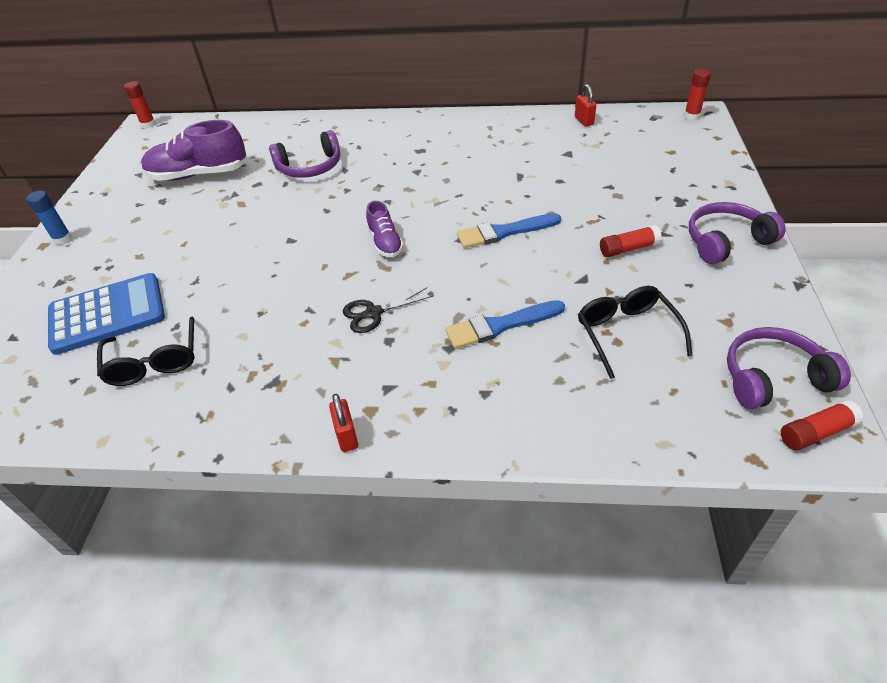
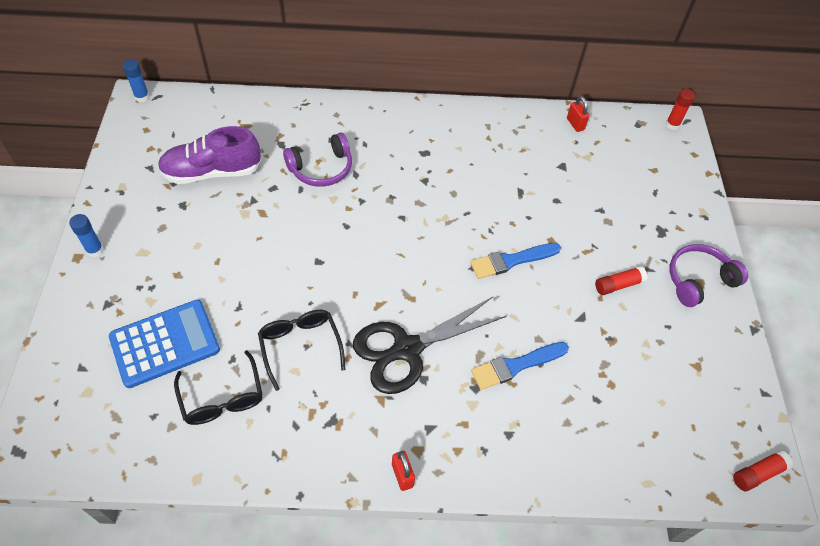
camera: 10 degrees left, 10 degrees up
(148, 124) = (142, 97): red glue stick -> blue glue stick
(373, 313) = (407, 349): black scissors -> black scissors, size x2.01
(385, 243) = (406, 269): purple shoe -> none
(627, 334) = (619, 377): black glasses -> black glasses (300, 346)
(773, 378) = (730, 423): purple headphones -> none

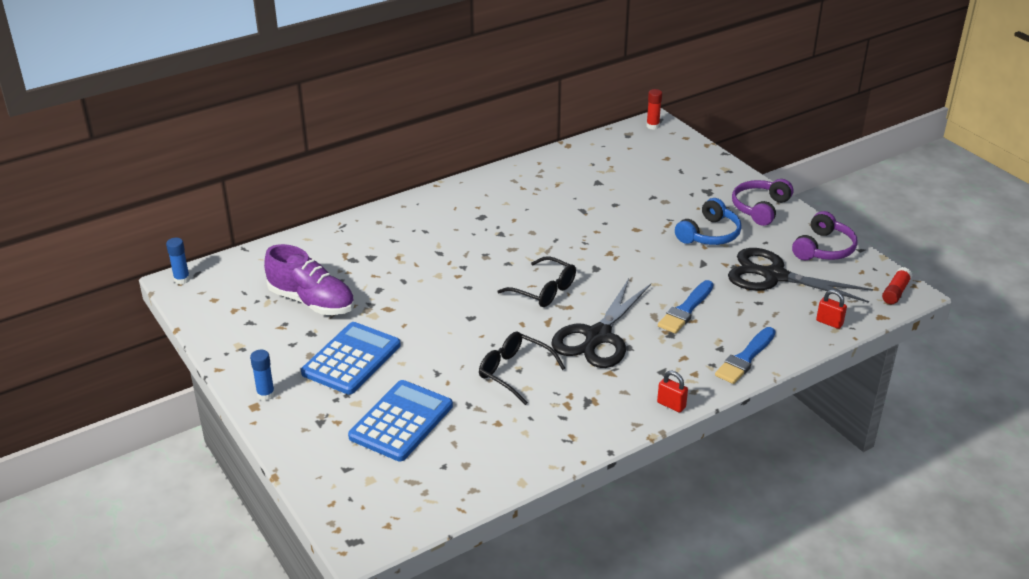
camera: 30 degrees left, 20 degrees down
(187, 251) = (351, 359): none -> blue calculator
(212, 172) = (312, 302): purple shoe -> purple shoe turned 105 degrees counterclockwise
(222, 397) = (487, 429): black glasses -> black glasses (543, 290)
(321, 168) = (406, 261): purple headphones -> purple headphones (823, 248)
(511, 261) = (619, 253): blue brush -> blue brush (745, 358)
(575, 124) = (580, 153): red padlock -> red padlock (829, 322)
(618, 285) = (709, 234): red glue stick -> blue headphones
(641, 375) = (774, 276): none -> black scissors

